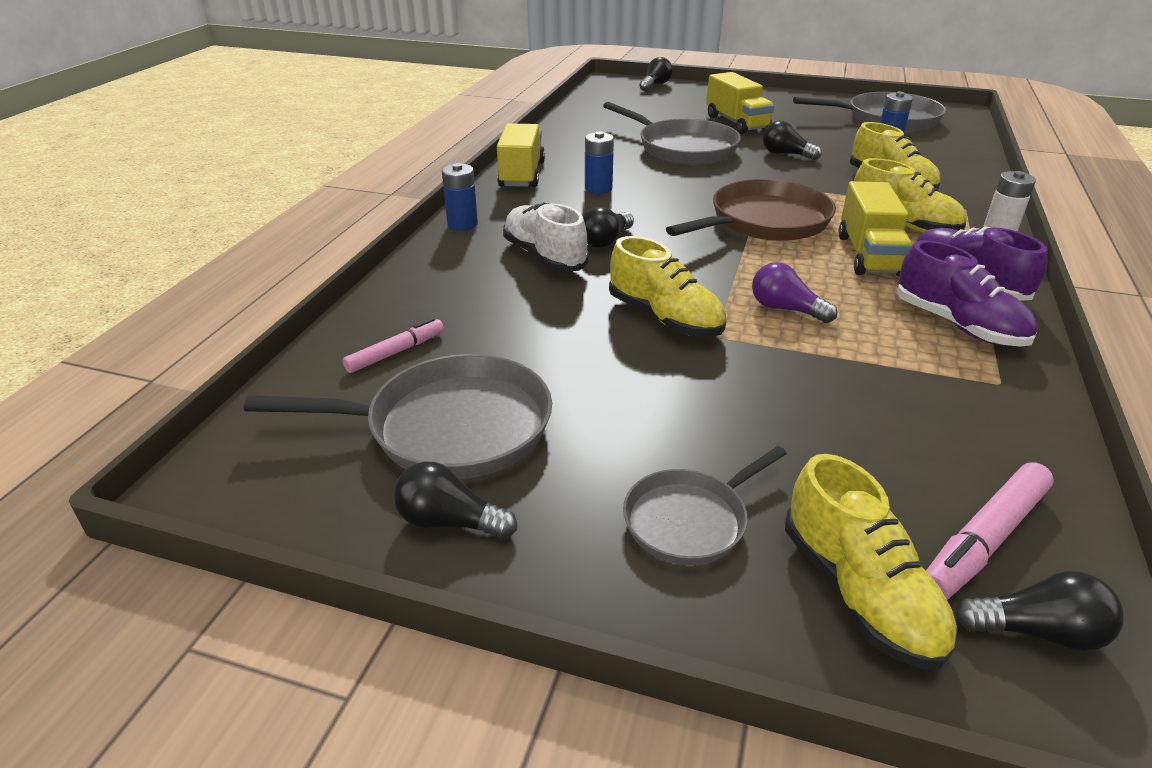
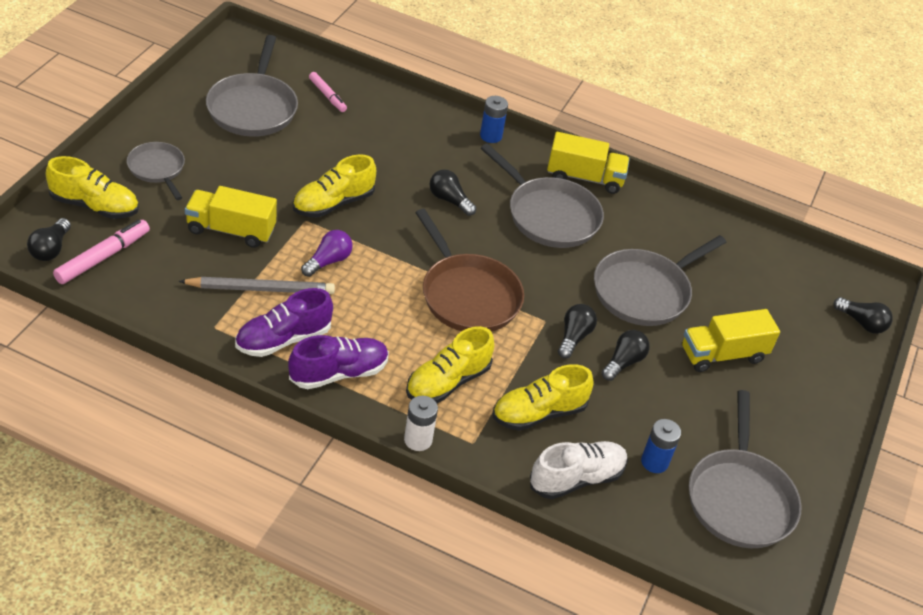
camera: 90 degrees right, 10 degrees up
(450, 522) = (187, 101): black light bulb -> black light bulb (574, 337)
(544, 257) = (430, 167): white shoe -> white shoe (576, 478)
(598, 188) = (549, 215): blue battery -> grey pan
(859, 592) = (95, 206): yellow shoe -> yellow shoe turned 150 degrees counterclockwise
(868, 255) = (396, 335): yellow truck -> yellow truck (231, 230)
(888, 354) = (261, 289): none -> grey pencil
(983, 540) = (103, 257): pink marker -> pink marker turned 75 degrees clockwise

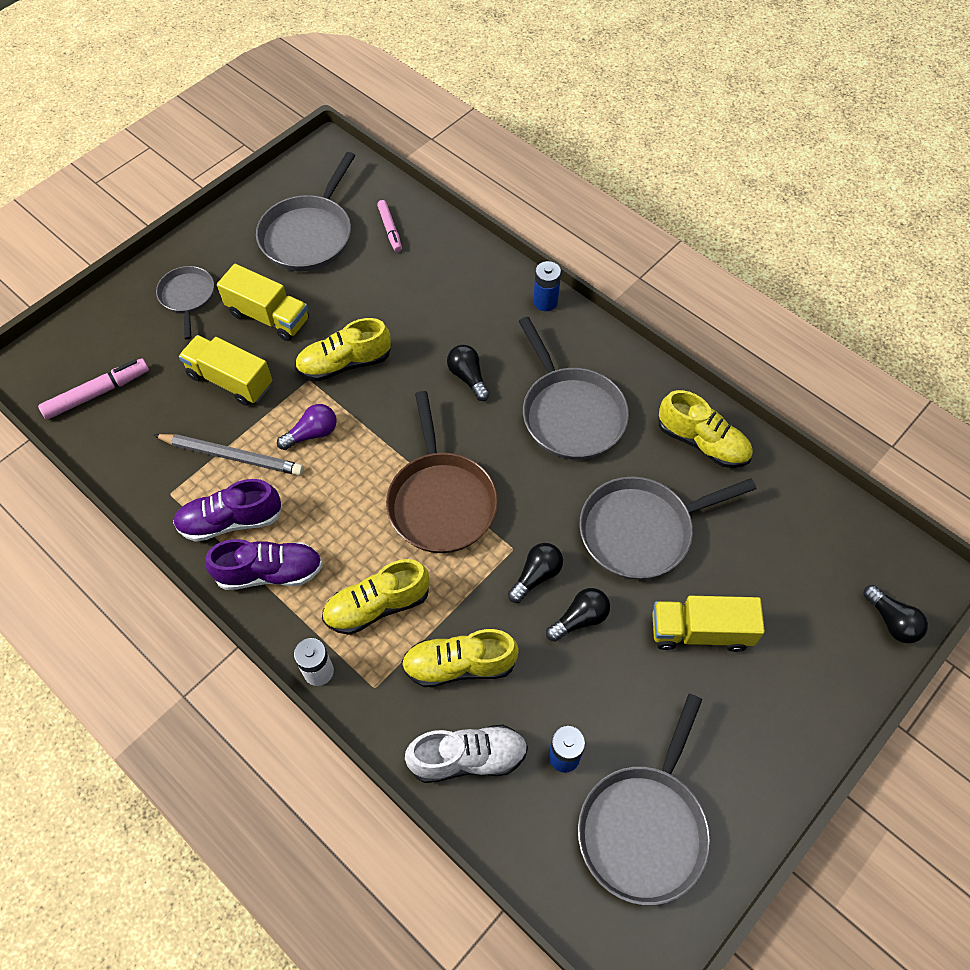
camera: 25 degrees right, 15 degrees up
(51, 249) = (54, 376): black light bulb -> none
(95, 206) = (112, 332): yellow shoe -> yellow shoe (702, 442)
(584, 178) = (630, 370): yellow truck -> yellow truck (268, 317)

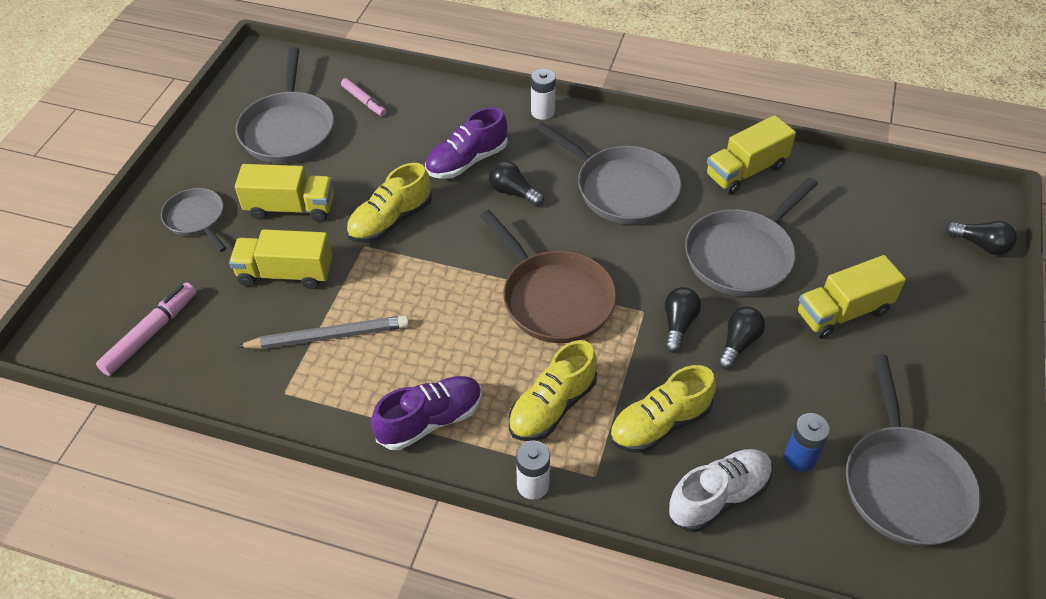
camera: 25 degrees left, 10 degrees down
(231, 521) = (362, 392): purple shoe -> purple shoe (467, 161)
(312, 434) = (396, 289): purple light bulb -> none
(545, 302) = (542, 112): blue battery -> white battery
(702, 442) = (745, 171): yellow shoe -> yellow truck

